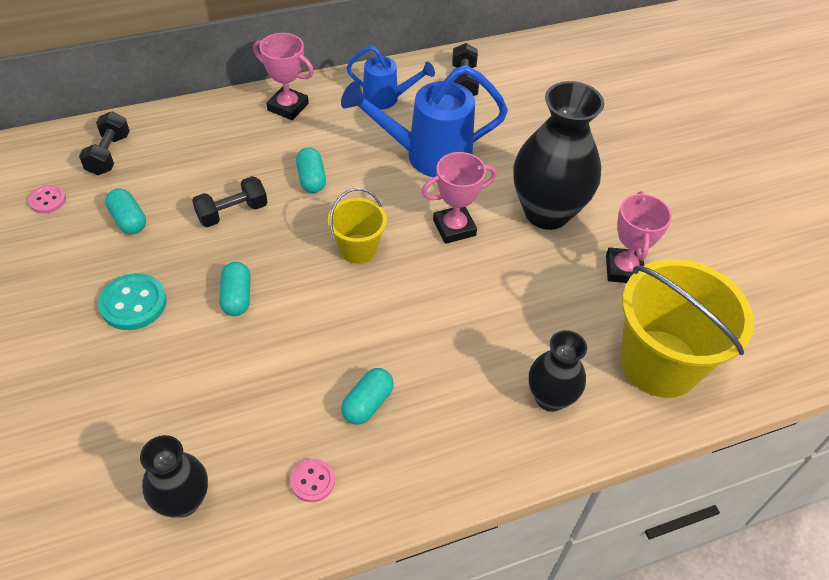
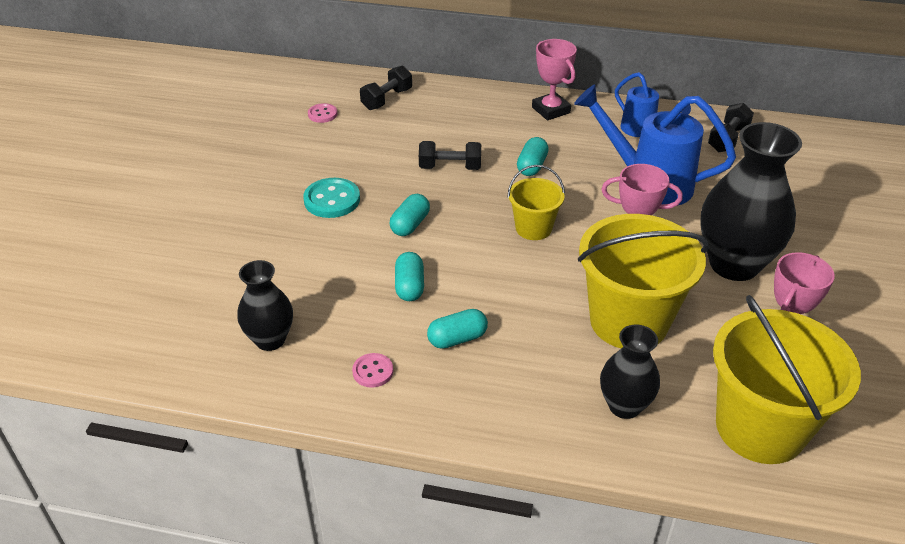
camera: 35 degrees right, 10 degrees down
(128, 220) = (369, 146): turquoise capsule -> turquoise capsule (409, 286)
(501, 310) = (629, 321): none -> yellow bucket

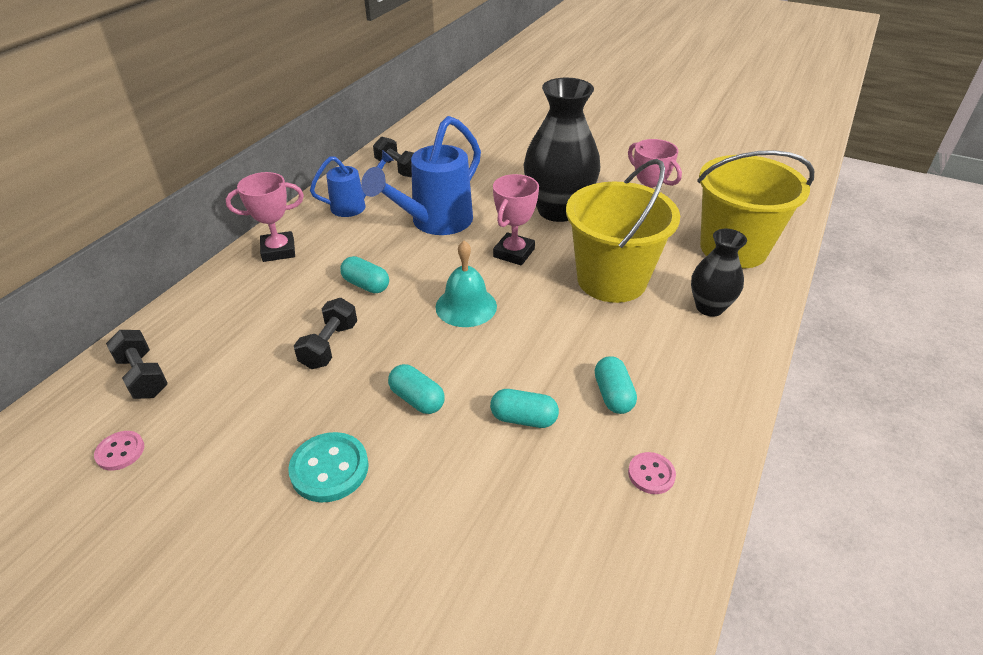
camera: 75 degrees left, 0 degrees up
(270, 339) = (582, 575): black vase -> none
(533, 228) = (466, 306): yellow bucket -> turquoise bell

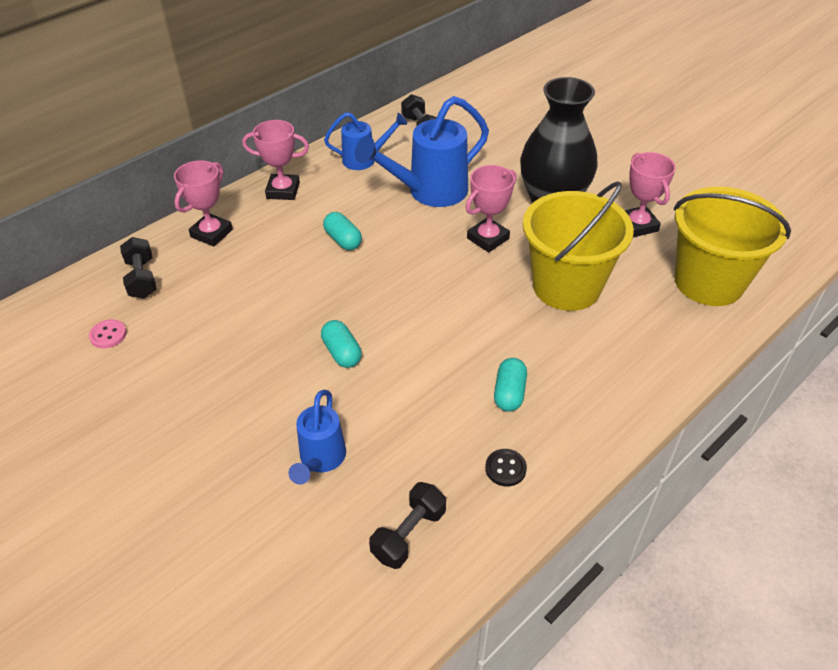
camera: 20 degrees right, 5 degrees up
(212, 309) = (211, 233): none -> pink trophy
(329, 345) = (291, 288): black dumbbell -> black dumbbell (409, 534)
(329, 469) = (251, 390): turquoise button -> none
(447, 527) = (320, 460): none -> blue watering can
(466, 306) = (420, 280): turquoise bell -> none
(523, 418) = (421, 392): turquoise capsule -> none
(651, 474) = (505, 468): pink button -> black button
(709, 307) = (647, 335): black vase -> none

